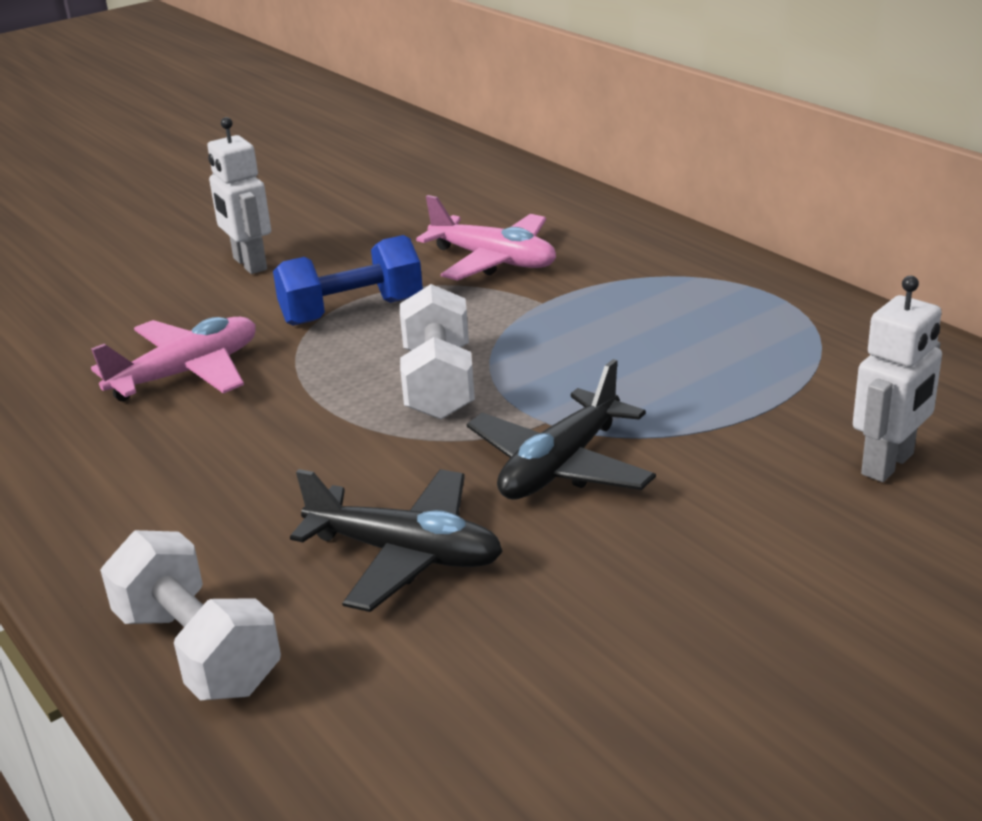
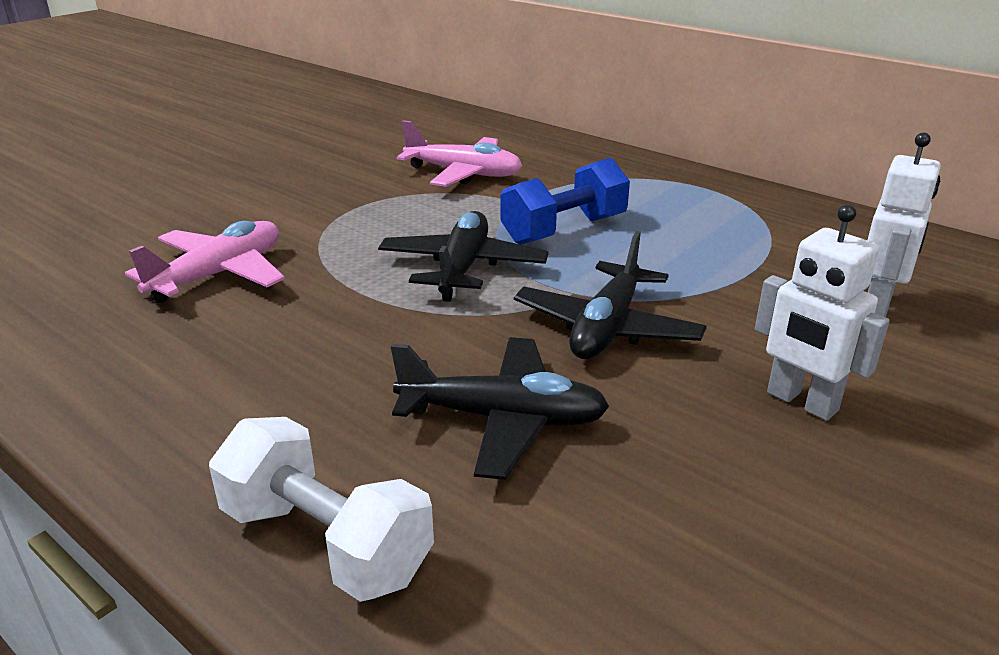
camera: 15 degrees left, 0 degrees up
(249, 264) = (247, 185): white robot -> white robot (801, 402)
(352, 311) = (357, 217): blue dumbbell -> blue dumbbell (564, 230)
(439, 383) = (462, 268): white dumbbell -> black plane

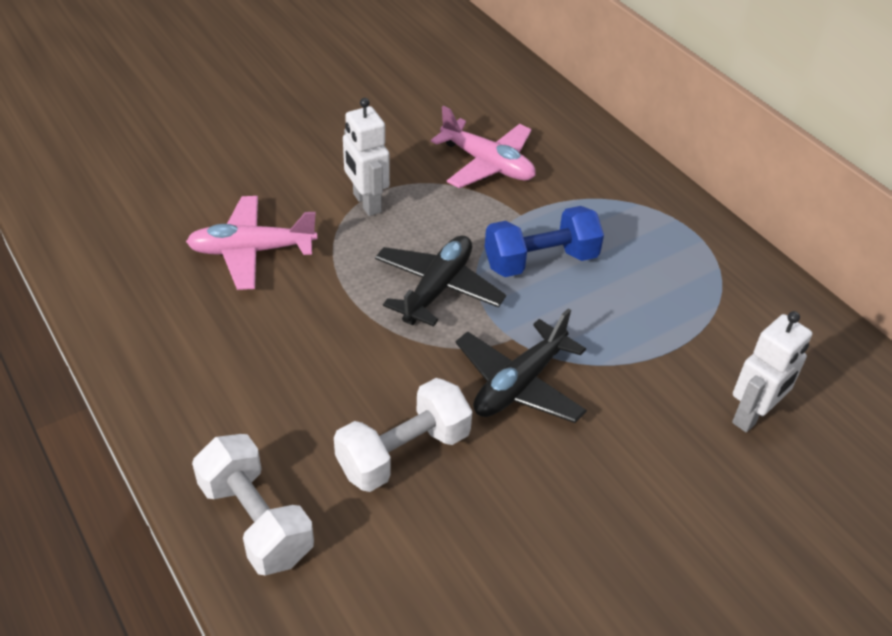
camera: 15 degrees right, 15 degrees up
(219, 274) = (252, 251): pink plane -> pink plane turned 150 degrees counterclockwise
(502, 419) = (403, 452): black plane -> white dumbbell
(801, 402) = (624, 496): white robot -> white robot (366, 203)

